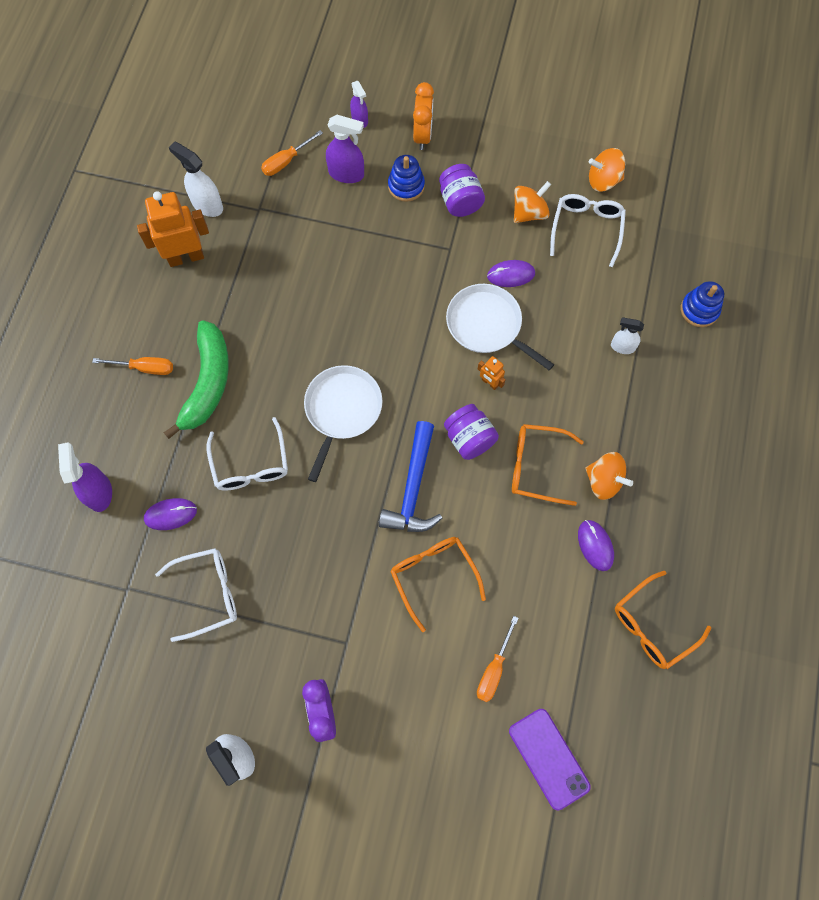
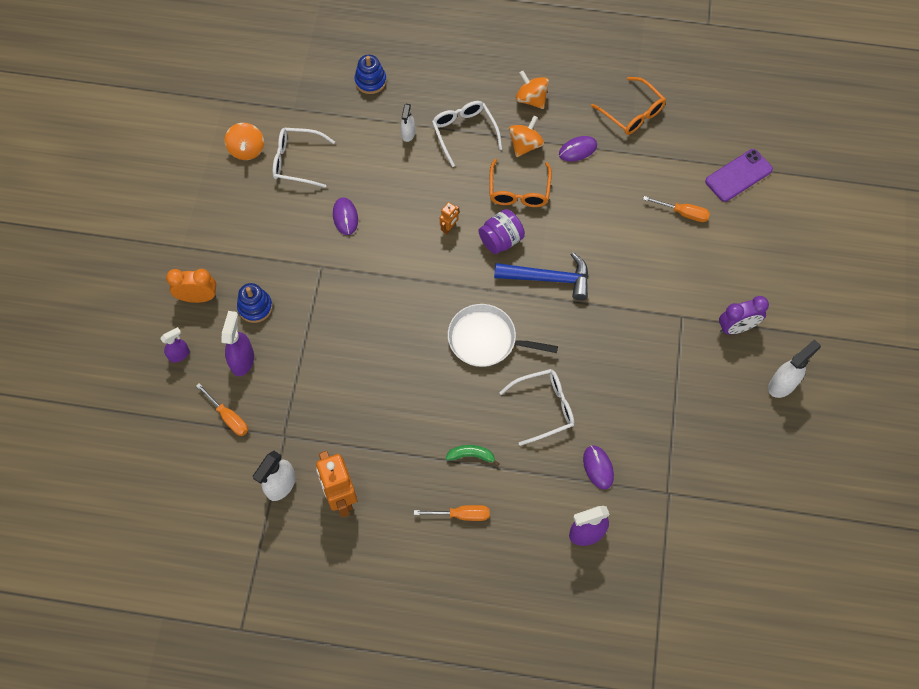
camera: 95 degrees left, 5 degrees down
(145, 368) = (461, 514): orange screwdriver -> orange screwdriver turned 90 degrees clockwise
(207, 593) = (661, 426): white glasses -> white glasses (464, 133)
(208, 383) = (471, 455): green banana -> green banana, size x0.46
(433, 576) = (619, 258): orange glasses -> none
(460, 202) = (271, 261): purple jar -> none
(487, 325) = (396, 232): white pan -> none
(529, 213) = (282, 205): orange spinning top -> orange spinning top (531, 99)

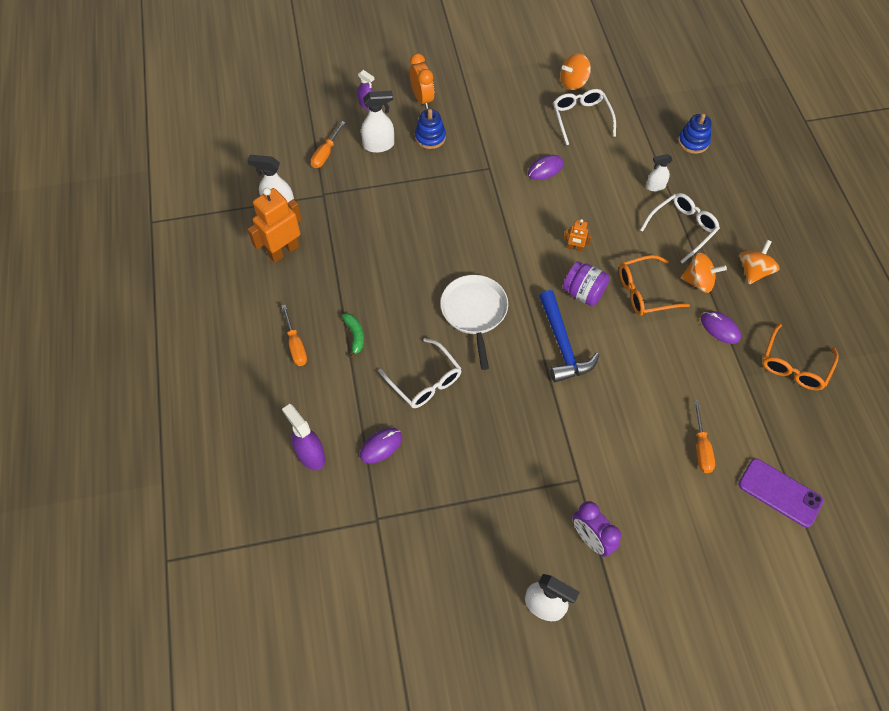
camera: 70 degrees right, 5 degrees down
(242, 360) = (379, 145): purple spray bottle -> white spray bottle

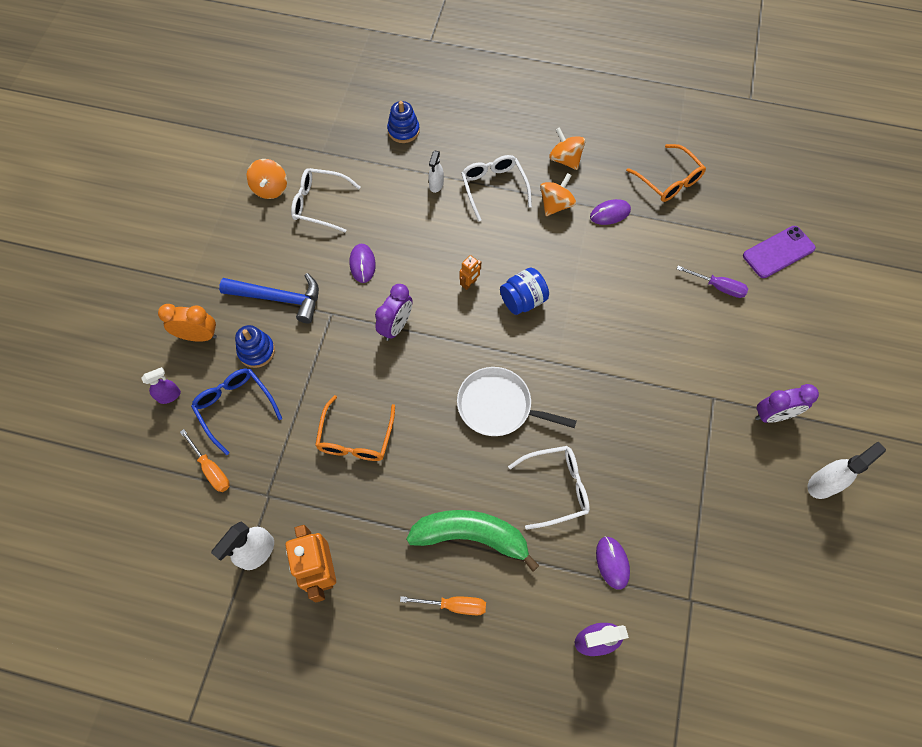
camera: 65 degrees left, 5 degrees up
(355, 335) = (471, 536): green banana -> green banana, size x2.19
(379, 145) = (235, 407): white spray bottle -> blue glasses
(504, 214) = (396, 326): none -> purple clock
(562, 344) = (570, 345): blue hammer -> blue hammer (279, 298)
(583, 293) = (523, 300): purple jar -> blue jar
(644, 292) = (546, 251): orange glasses -> orange glasses (356, 438)
(701, 448) = (718, 287): orange screwdriver -> purple screwdriver

